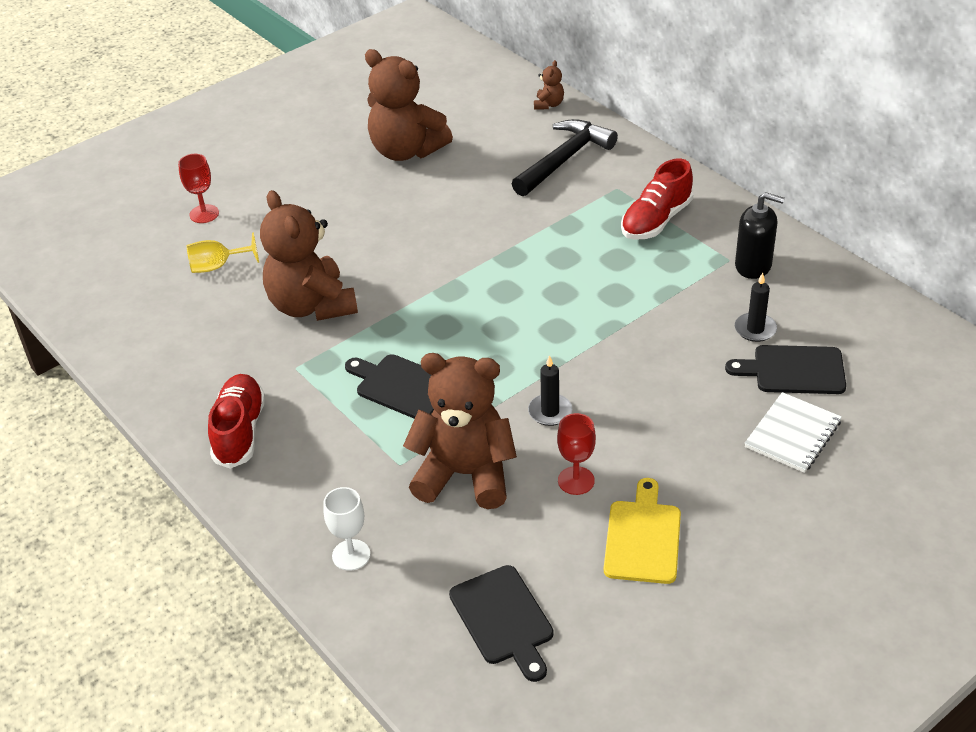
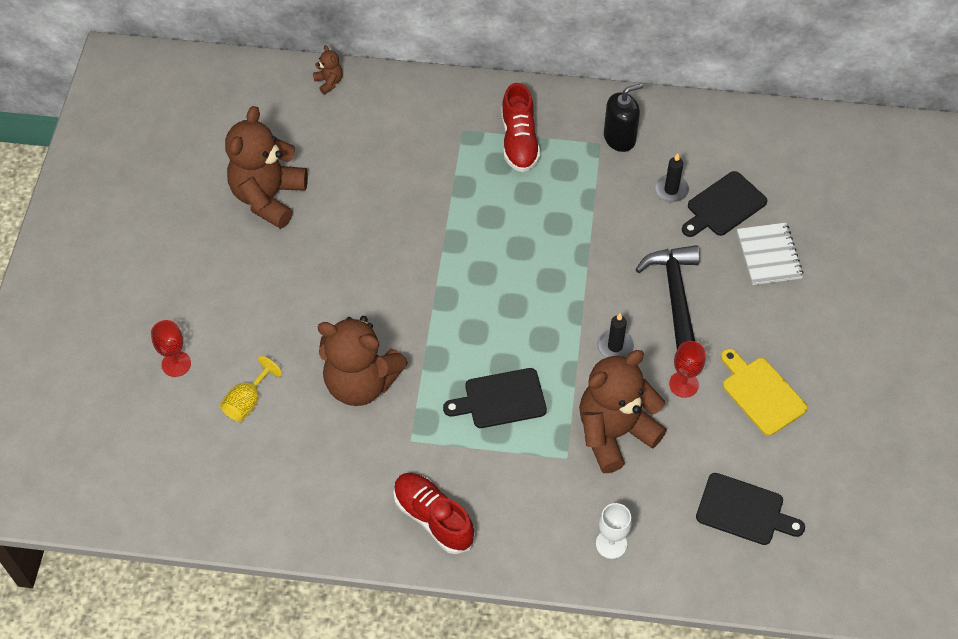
camera: 45 degrees left, 15 degrees up
(406, 151) = (268, 197): brown teddy bear -> brown teddy bear turned 120 degrees clockwise
(564, 159) = (397, 128): black hammer -> black hammer (675, 297)

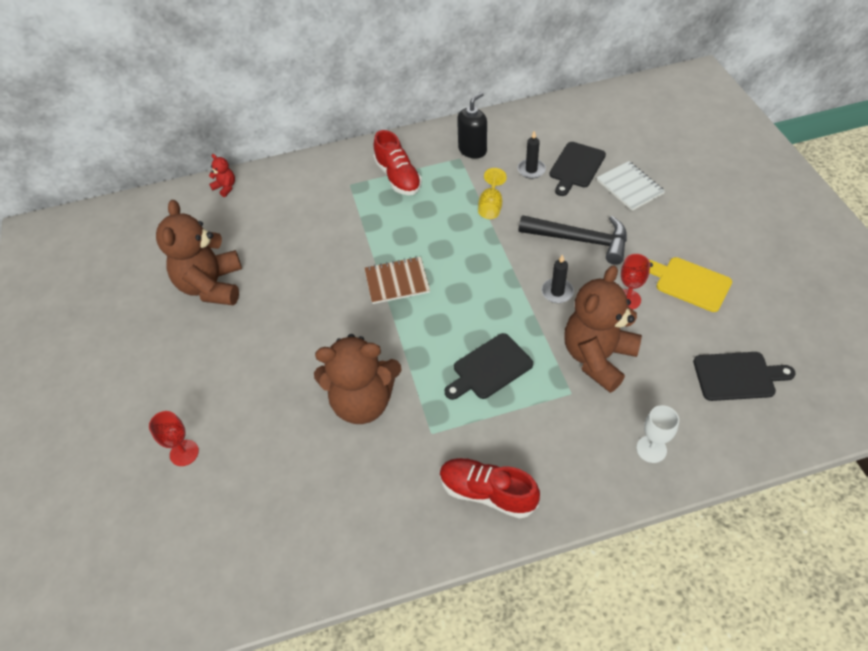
camera: 20 degrees left, 5 degrees down
(247, 402) = (266, 459): yellow goblet -> yellow goblet (491, 206)
(329, 82) = (225, 187): brown teddy bear -> red teddy bear
(456, 267) = (397, 281): none -> brown notebook
(675, 297) = (580, 240): black hammer -> black hammer turned 135 degrees clockwise

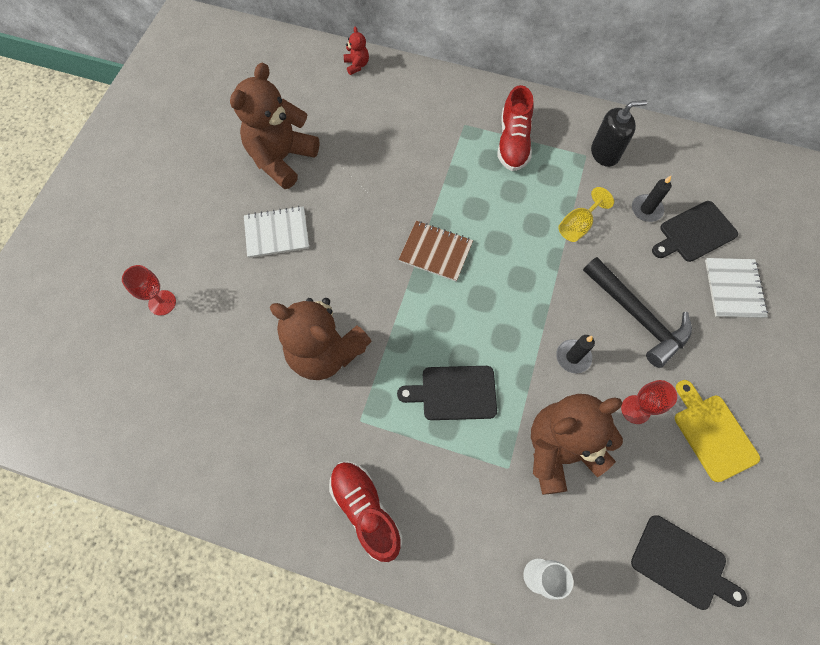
camera: 30 degrees right, 15 degrees up
(251, 342) = (277, 233): none -> white notebook

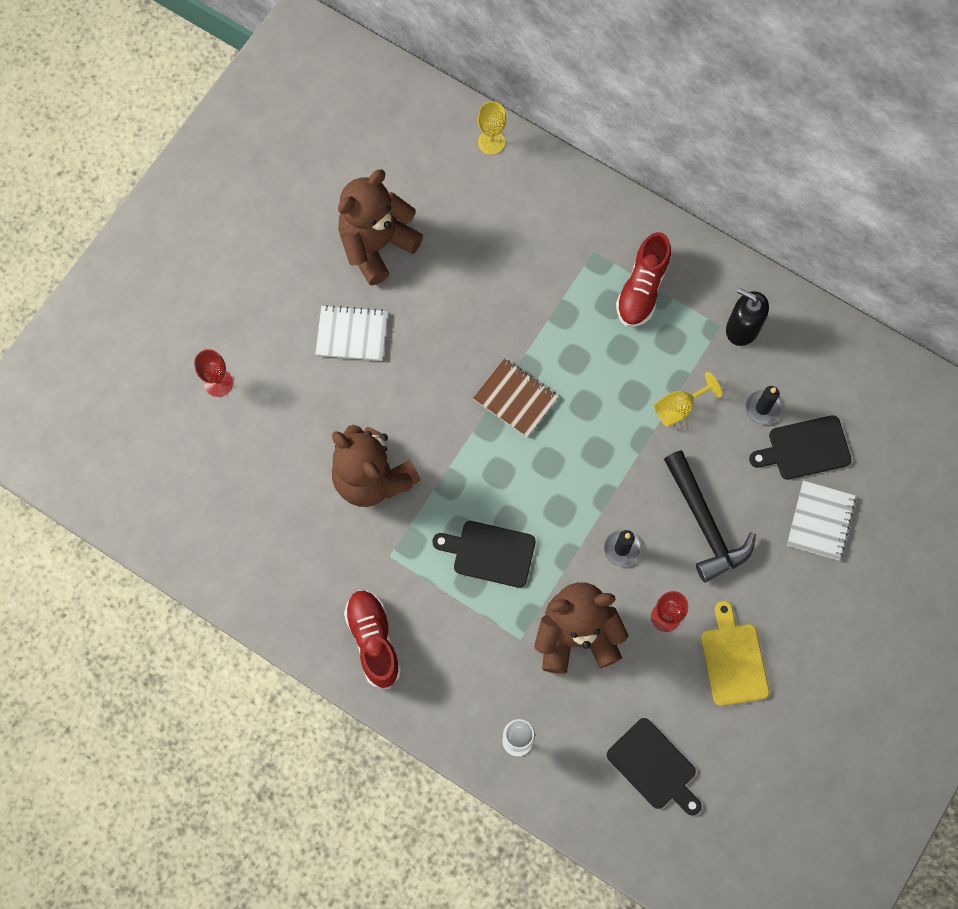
camera: 15 degrees right, 5 degrees up
(357, 65) = (491, 142): red teddy bear -> yellow goblet
(604, 153) = (742, 328): black soap dispenser -> black soap dispenser turned 150 degrees counterclockwise

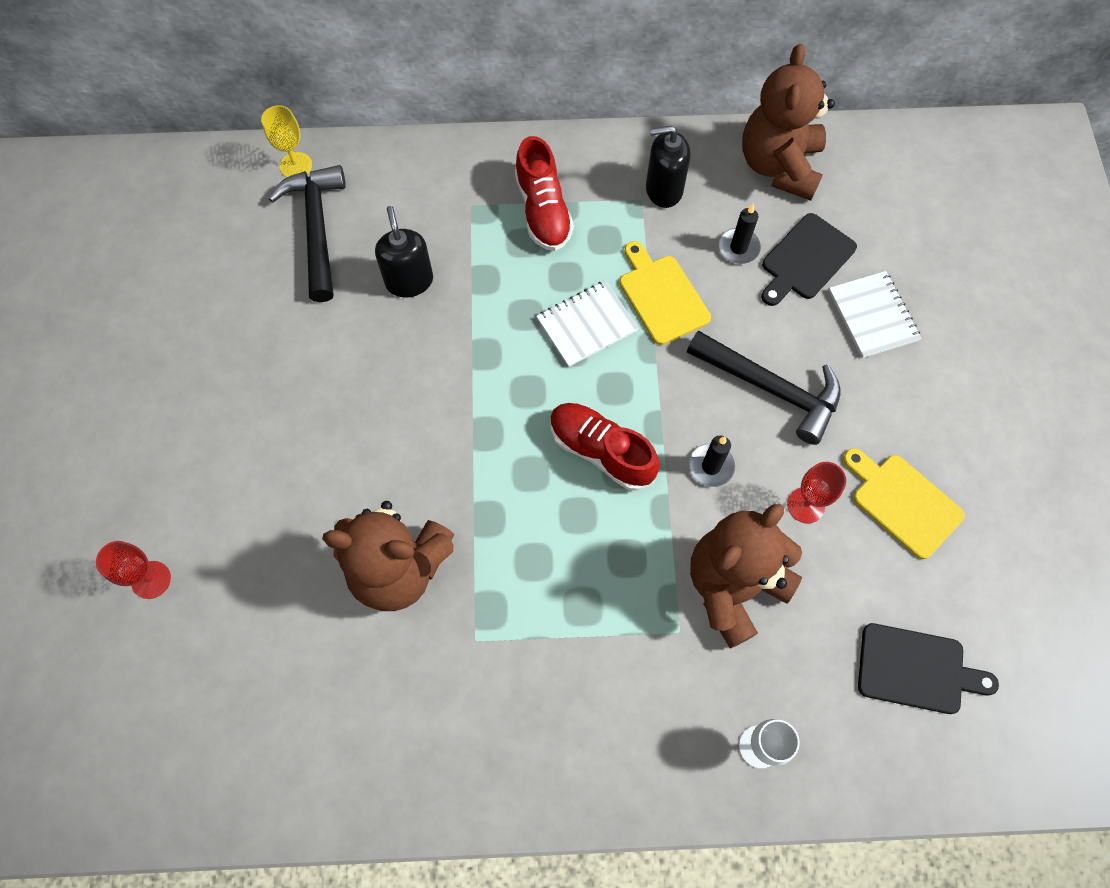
camera: 35 degrees left, 5 degrees down
(352, 334) = (273, 433): white notebook -> white notebook (587, 325)
(373, 640) = (523, 748): red shoe -> red shoe (601, 451)
(377, 245) = (241, 328): brown teddy bear -> brown teddy bear (779, 166)
(474, 201) = (317, 228): none -> black hammer
(489, 553) = (581, 563): black cutting board -> none
(511, 283) = (409, 281): none -> black soap dispenser
(515, 399) = (494, 389): brown notebook -> none
(679, 407) = (661, 296): yellow goblet -> yellow cutting board

